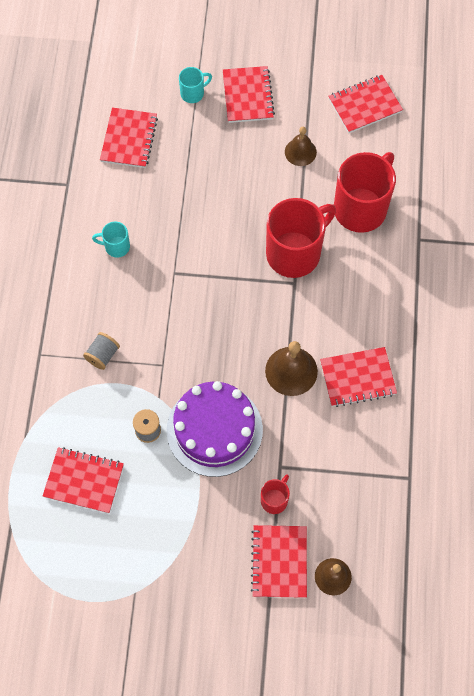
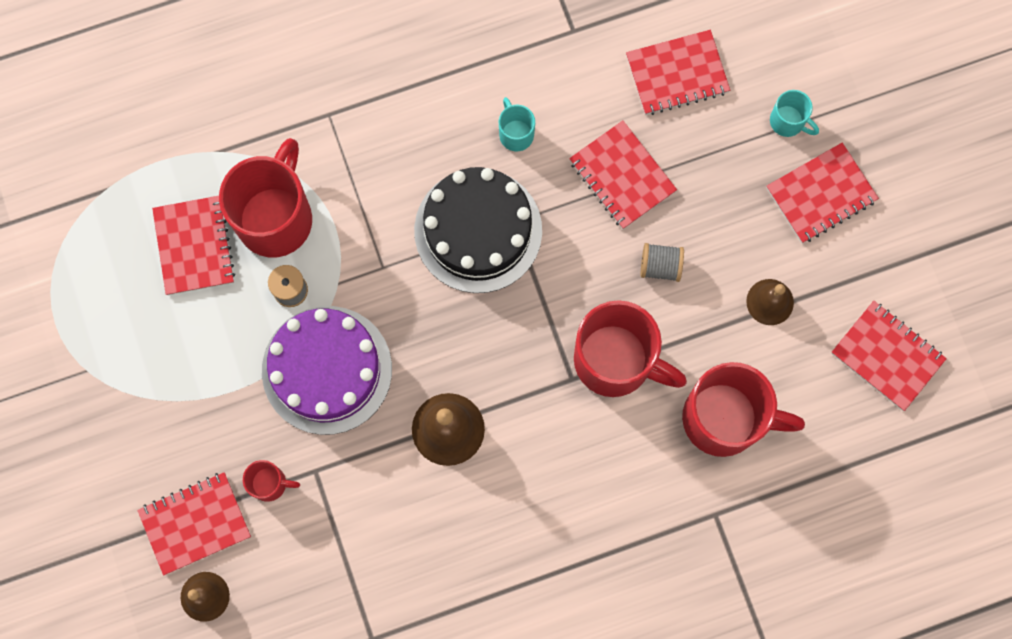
camera: 65 degrees right, 10 degrees up
(92, 418) = (276, 217): none -> red mug
(102, 355) = (362, 189): grey spool -> grey spool (660, 266)
(168, 296) = (478, 230): none -> black cake
(358, 378) = (477, 517): red notebook -> red notebook (622, 176)

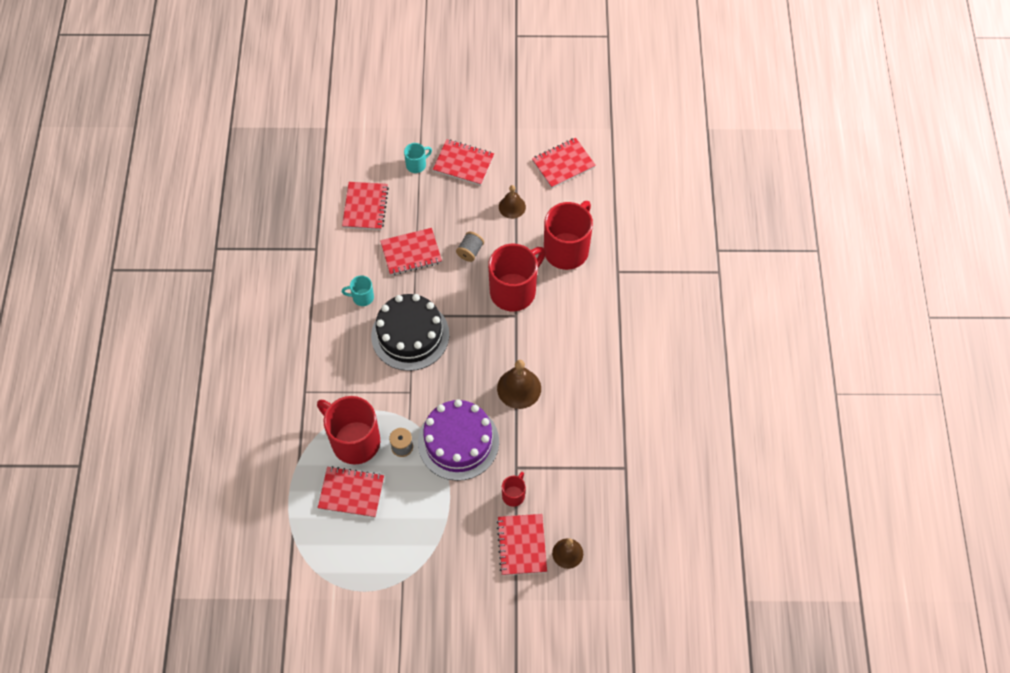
camera: 70 degrees left, 15 degrees down
(821, 194) = (463, 163): red notebook -> red notebook turned 60 degrees counterclockwise

